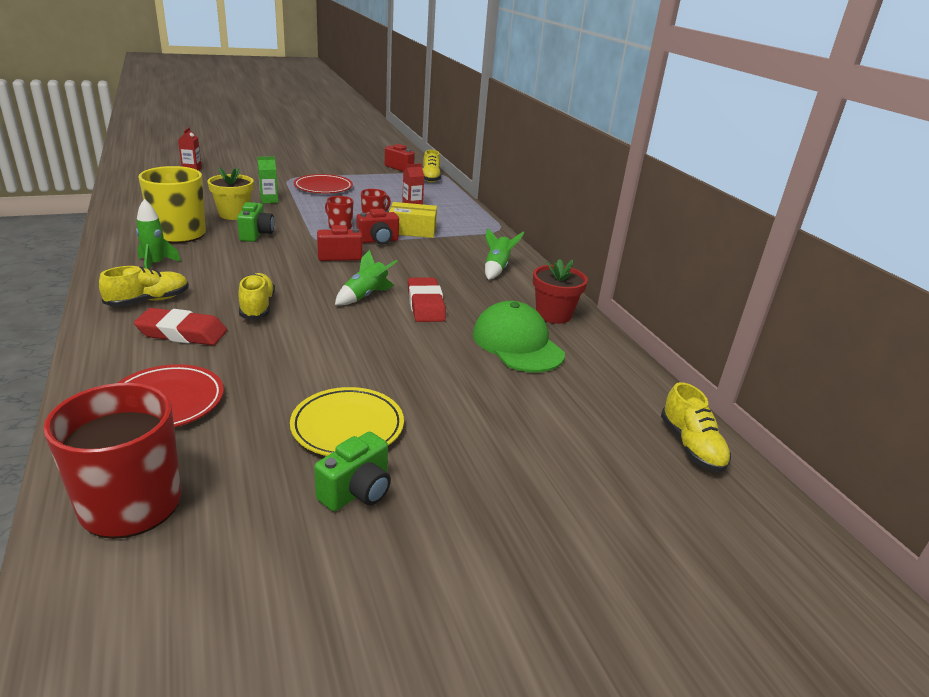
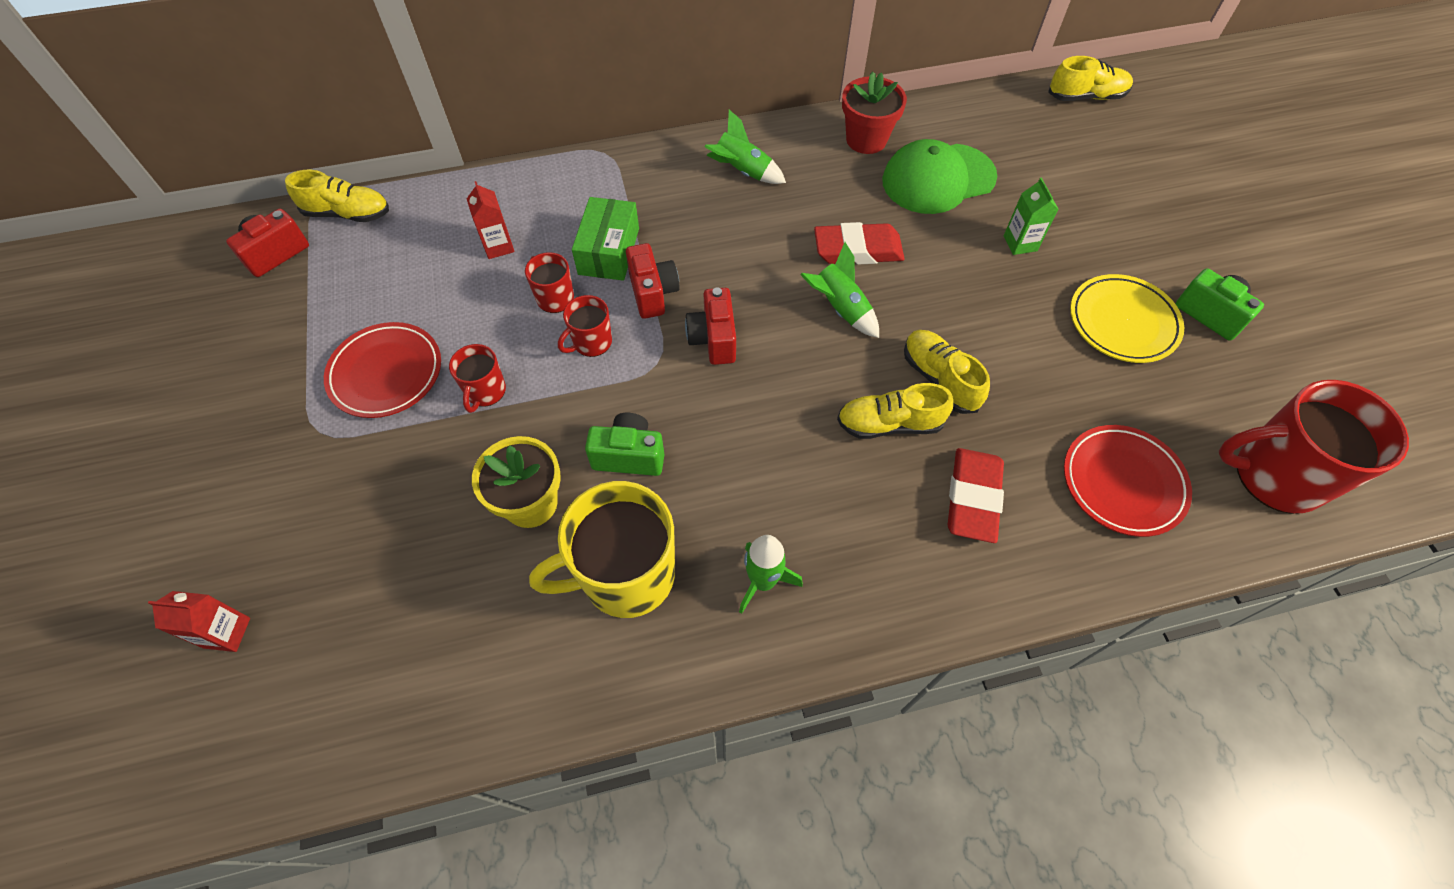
camera: 80 degrees left, 30 degrees up
(148, 301) = (890, 560): yellow shoe -> yellow shoe (939, 379)
(269, 200) = (455, 455): green carton -> green carton (1020, 243)
(308, 205) = (485, 391): none -> red mug
(412, 230) = (609, 251): yellow box -> green box

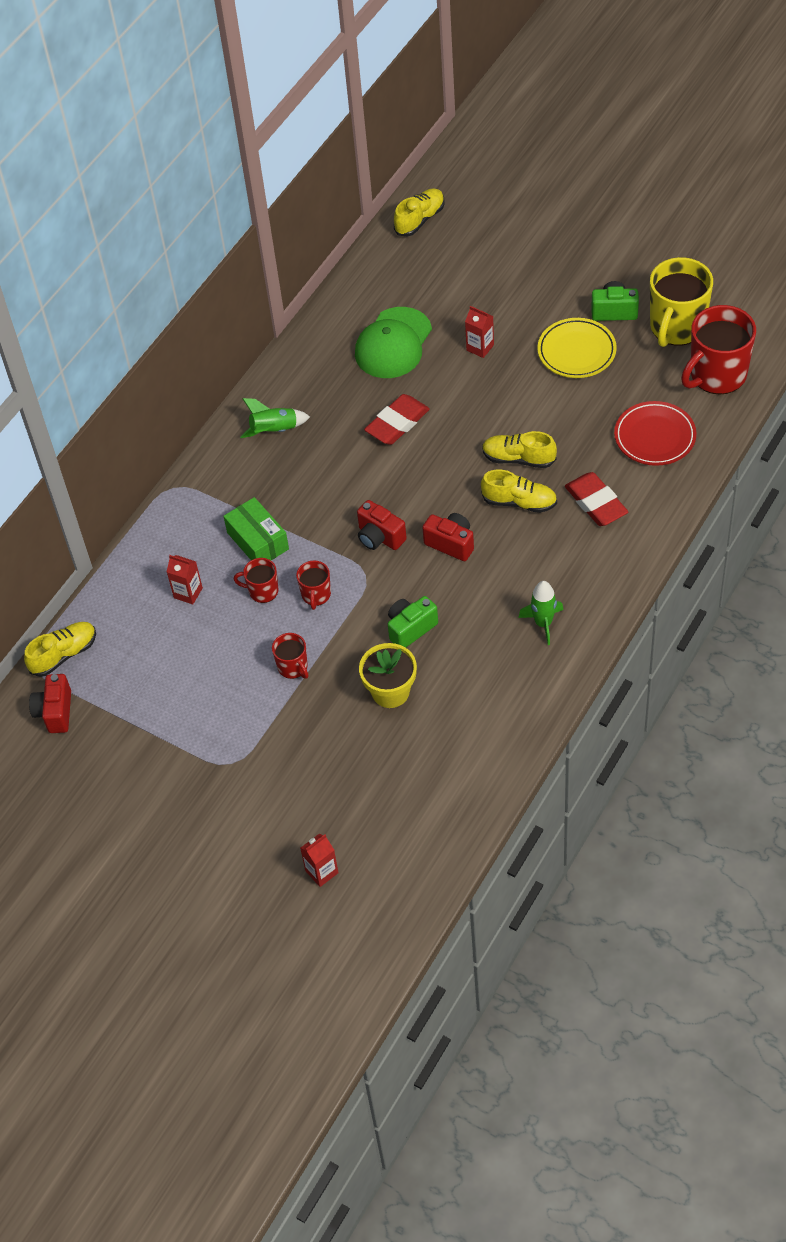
camera: 40 degrees left, 5 degrees down
(386, 373) = (224, 707): red plate -> none
(625, 576) = (478, 678): yellow mug -> yellow mug (676, 327)
(653, 293) = (314, 542): red camera -> red camera (451, 543)
(840, 309) = (427, 464): green rocket -> none
(866, 140) = (323, 351): red flower pot -> none
(889, 424) = (519, 502): yellow shoe -> yellow shoe turned 120 degrees counterclockwise
(1020, 243) = (480, 347): green carton -> red carton

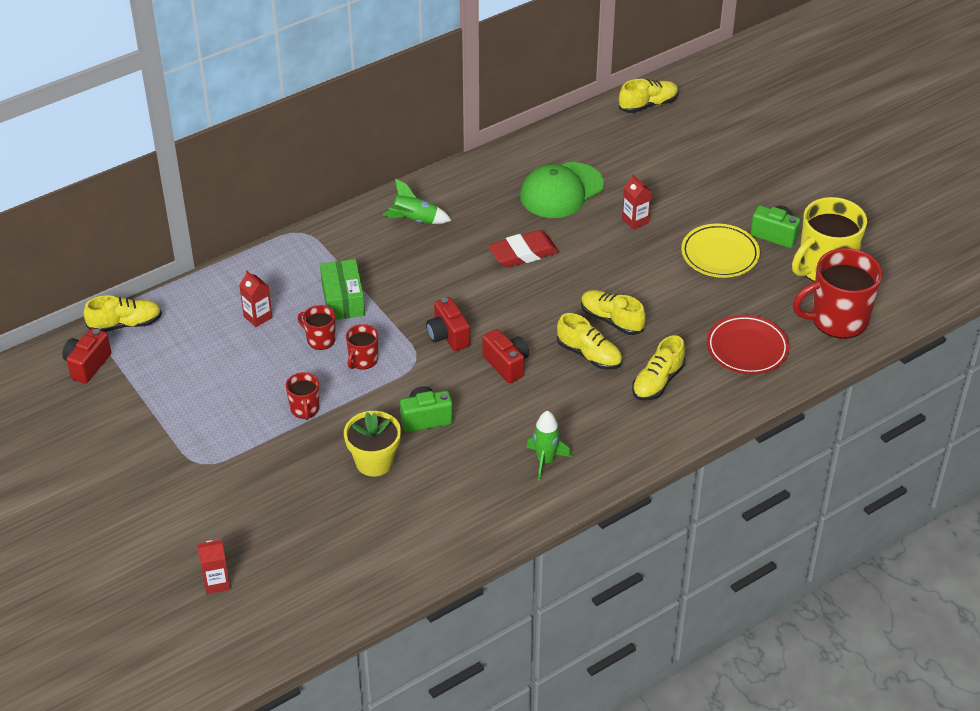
camera: 20 degrees right, 10 degrees down
(596, 503) = (657, 381): red eraser -> yellow shoe

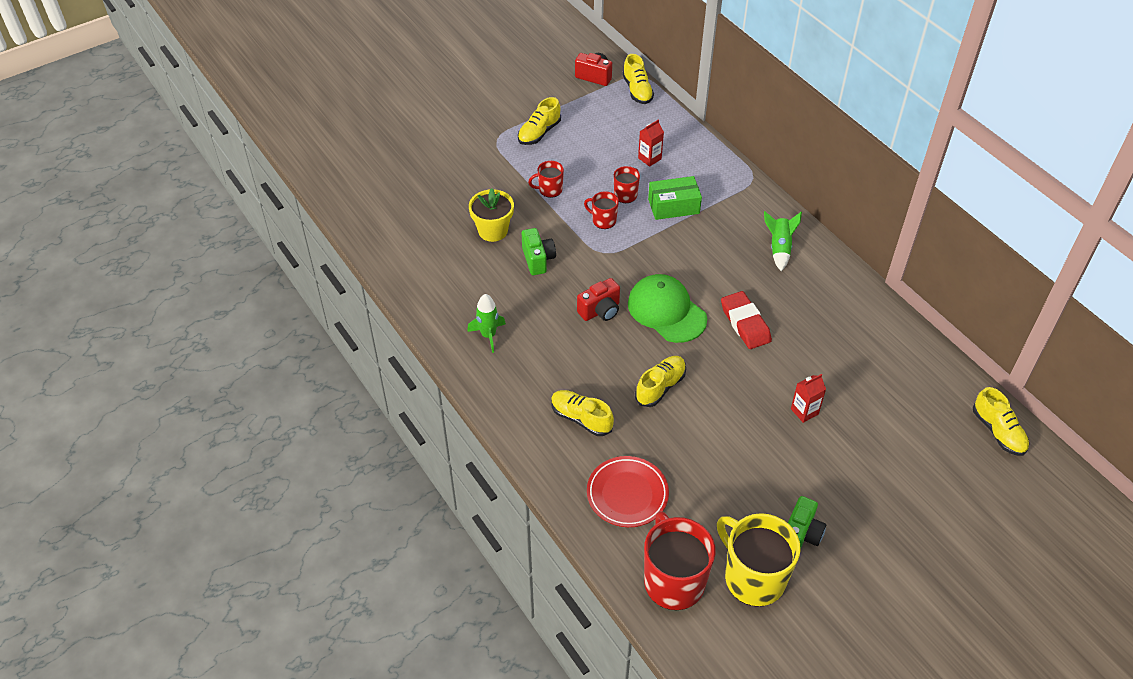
camera: 90 degrees right, 5 degrees up
(216, 582) = (386, 154): red carton -> none
(448, 336) = (633, 272): red camera -> none
(561, 191) = (839, 353): green cap -> green cap (666, 311)
(589, 355) = (614, 368): yellow shoe -> yellow shoe (539, 133)
(720, 254) = (763, 481): yellow plate -> none

